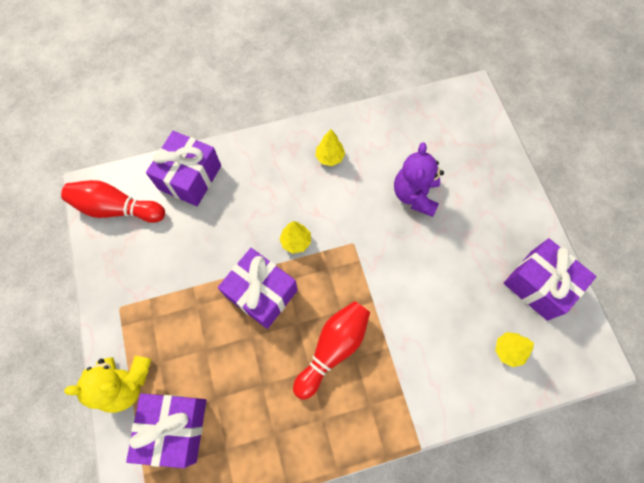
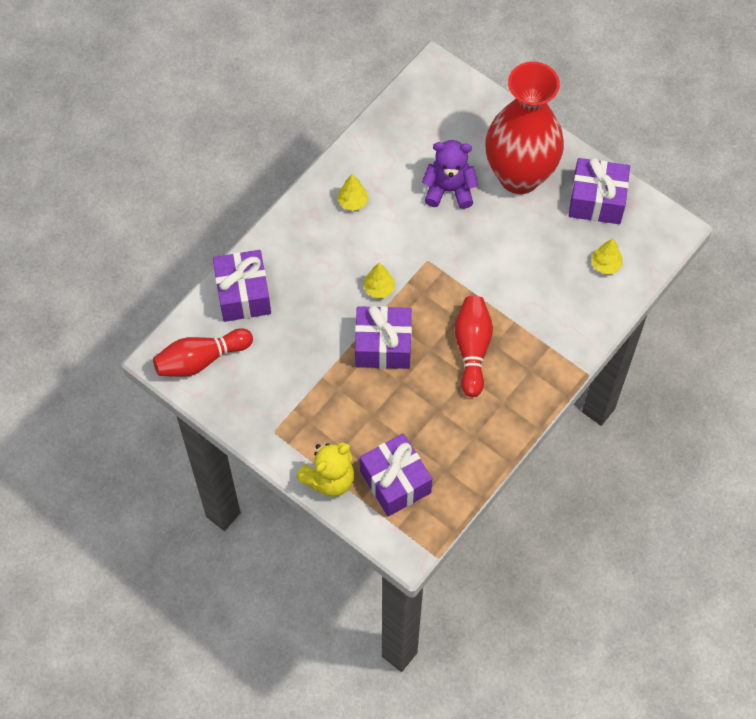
camera: 35 degrees left, 5 degrees down
(415, 195) = (449, 189): purple teddy bear -> purple teddy bear turned 120 degrees clockwise
(483, 220) = (519, 176): none -> red vase

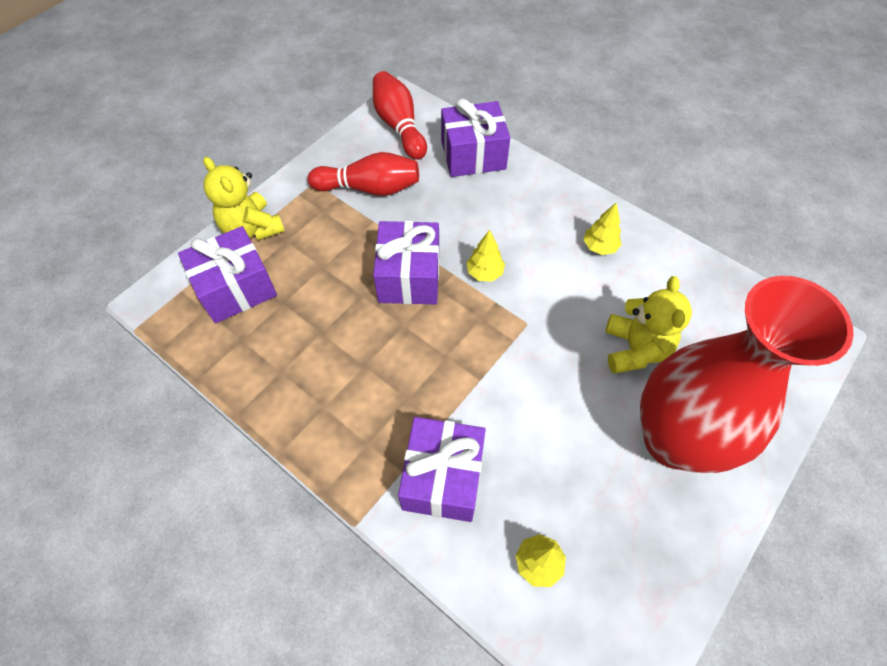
camera: 90 degrees right, 5 degrees down
(449, 189) = (635, 349): purple teddy bear -> yellow teddy bear
(472, 349) = (401, 372): red bowling pin -> red bowling pin (369, 188)
(596, 200) = (651, 555): purple gift -> purple gift (442, 477)

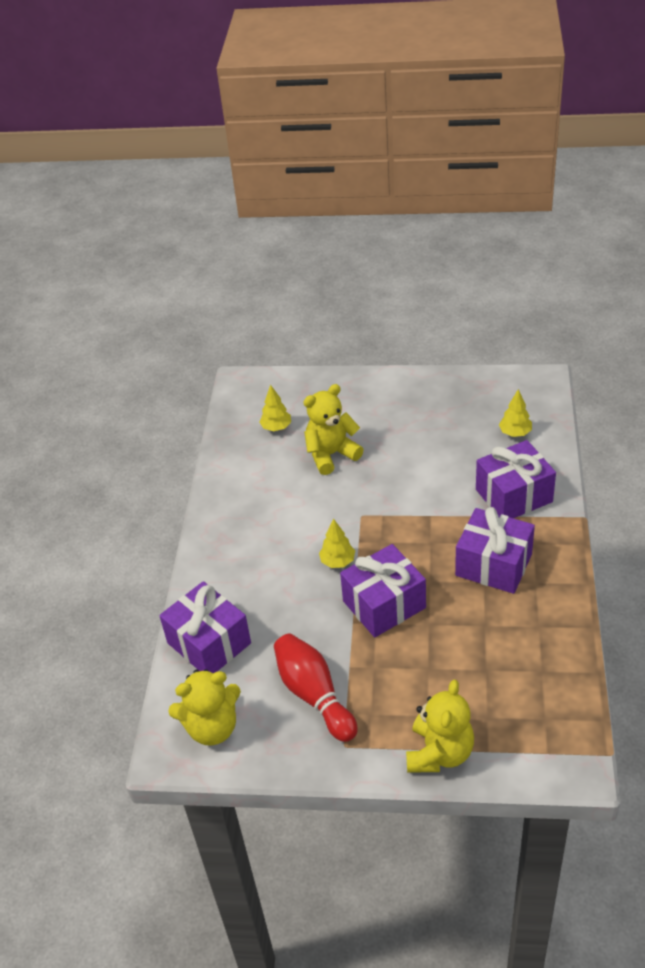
camera: 120 degrees left, 15 degrees down
(236, 288) = (505, 713): purple gift -> purple gift (493, 565)
(399, 126) = (212, 727): red bowling pin -> yellow teddy bear
(599, 247) = (252, 510): yellow tree -> yellow tree (276, 427)
(674, 439) = (382, 413): red vase -> none

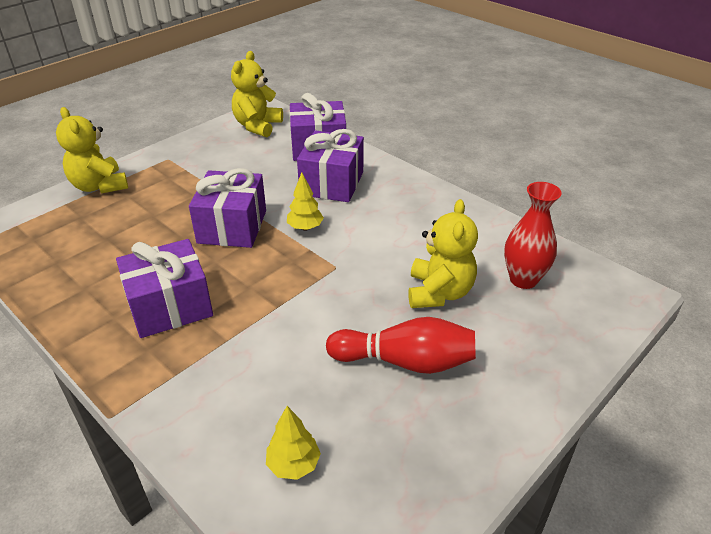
camera: 125 degrees right, 5 degrees down
(276, 427) = (523, 279): yellow tree -> red vase
(314, 695) = (216, 165): red bowling pin -> red bowling pin (405, 361)
(514, 495) = (214, 382): purple gift -> purple gift (332, 183)

